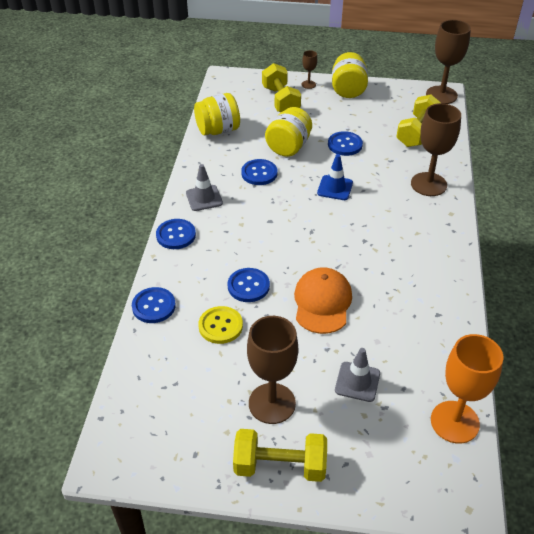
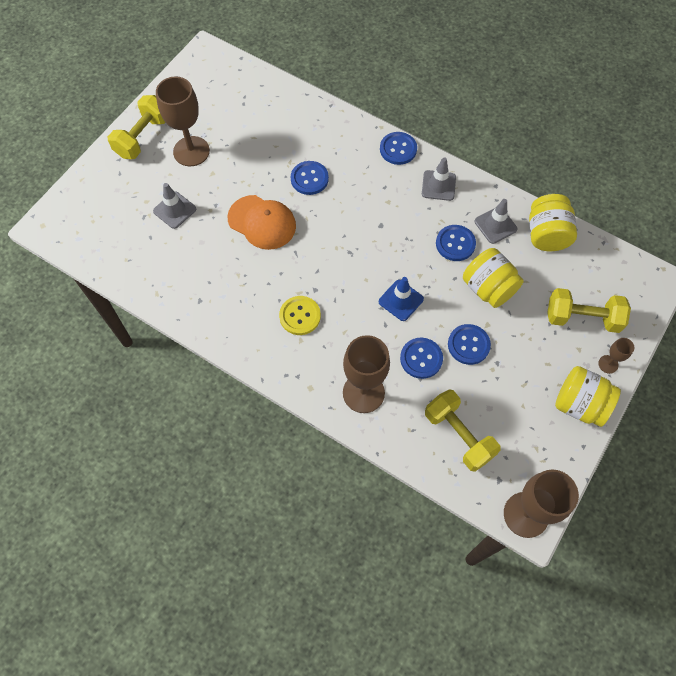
camera: 115 degrees right, 20 degrees up
(154, 306) = (323, 111): blue button -> blue button (421, 358)
(220, 326) = (279, 146): yellow button -> yellow button (300, 316)
(226, 157) = (495, 225): none -> grey traffic cone
(454, 422) = (103, 254): orange goblet -> none

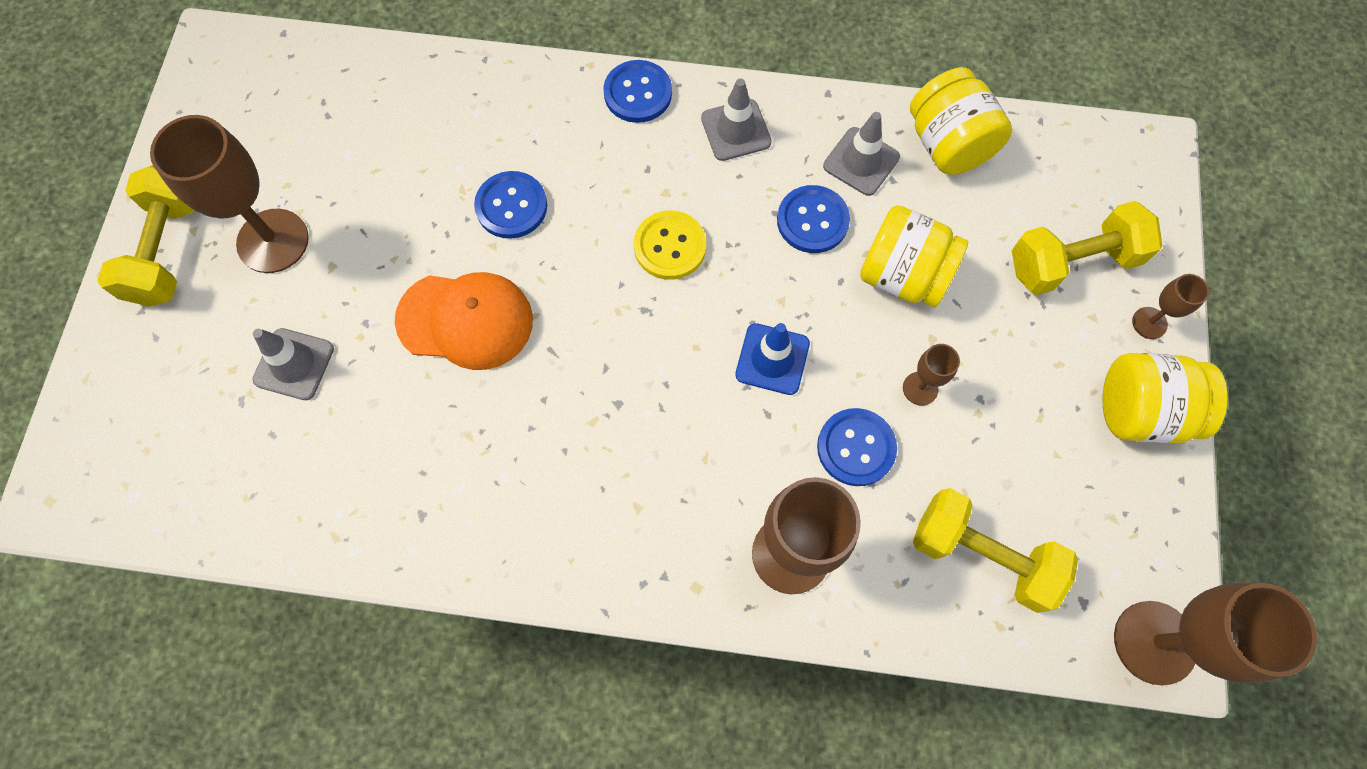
camera: 25 degrees left, 5 degrees up
(300, 316) = (615, 464): yellow button -> yellow button (670, 246)
(468, 345) = (920, 388): blue button -> brown goblet

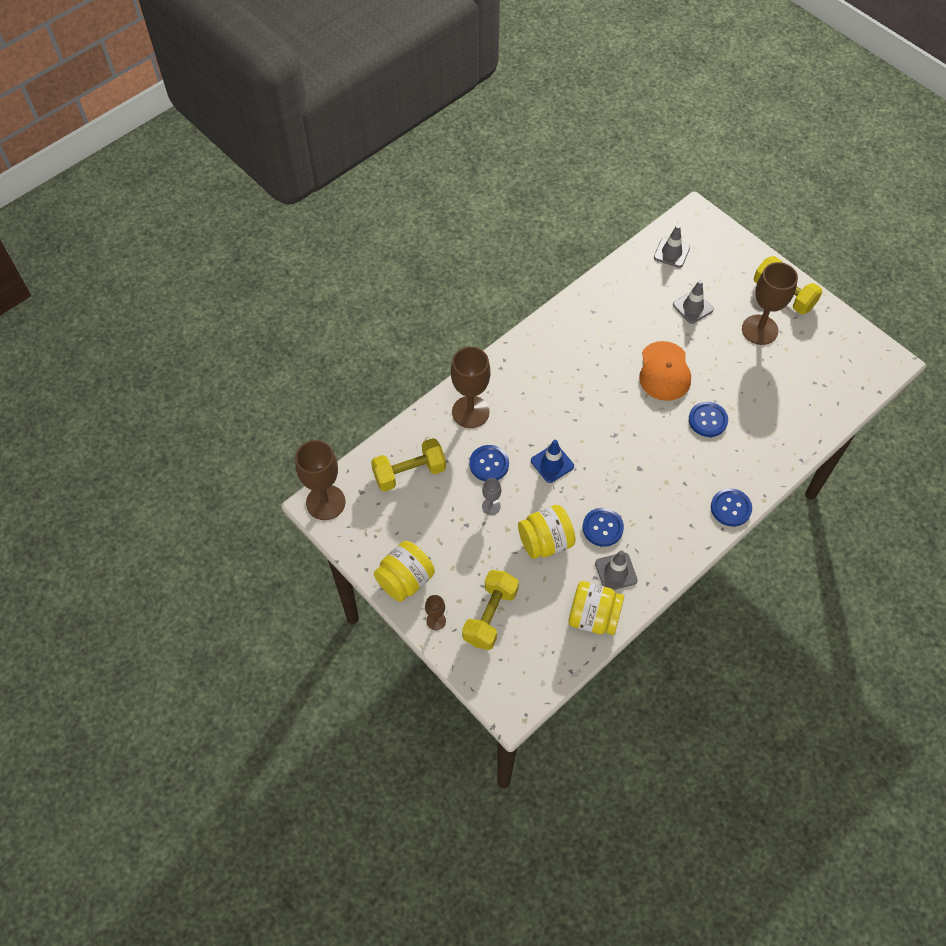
camera: 130 degrees right, 10 degrees down
(465, 320) = (664, 371): orange cap -> orange cap turned 45 degrees counterclockwise
(670, 246) = (637, 464): yellow button -> none
(736, 130) = (676, 533): grey traffic cone -> grey traffic cone (671, 253)
(920, 388) = (491, 506): brown goblet -> grey goblet

